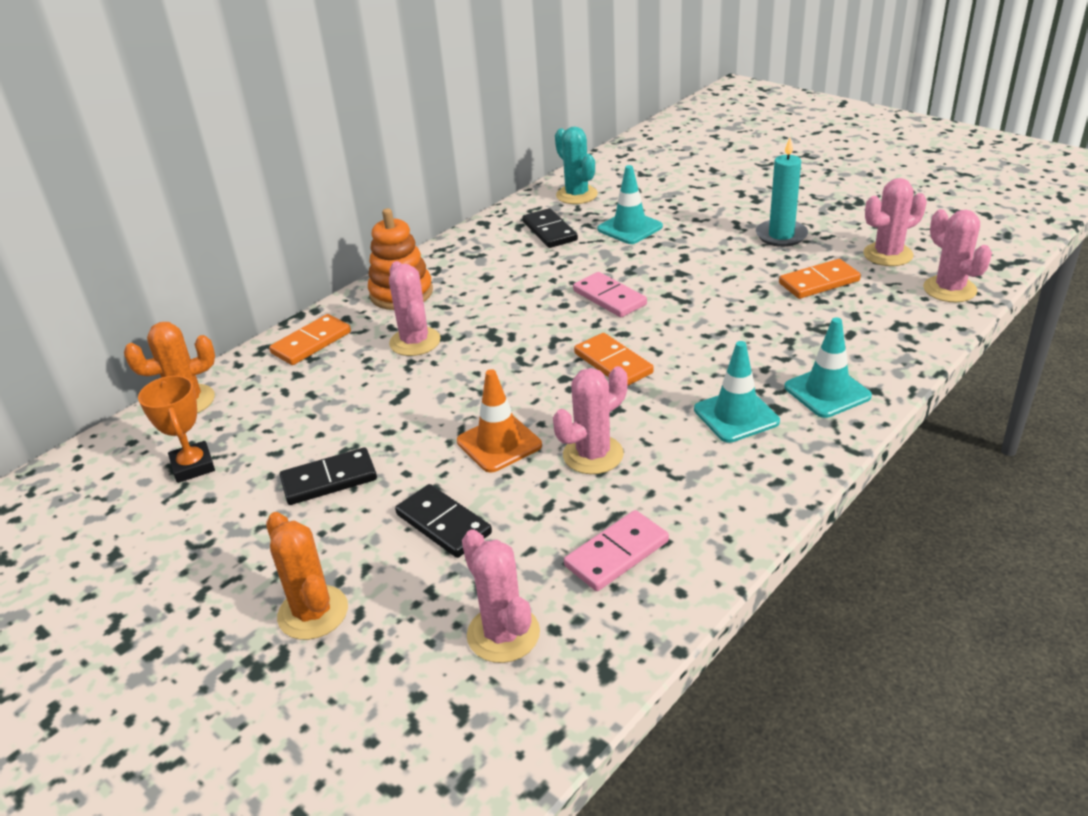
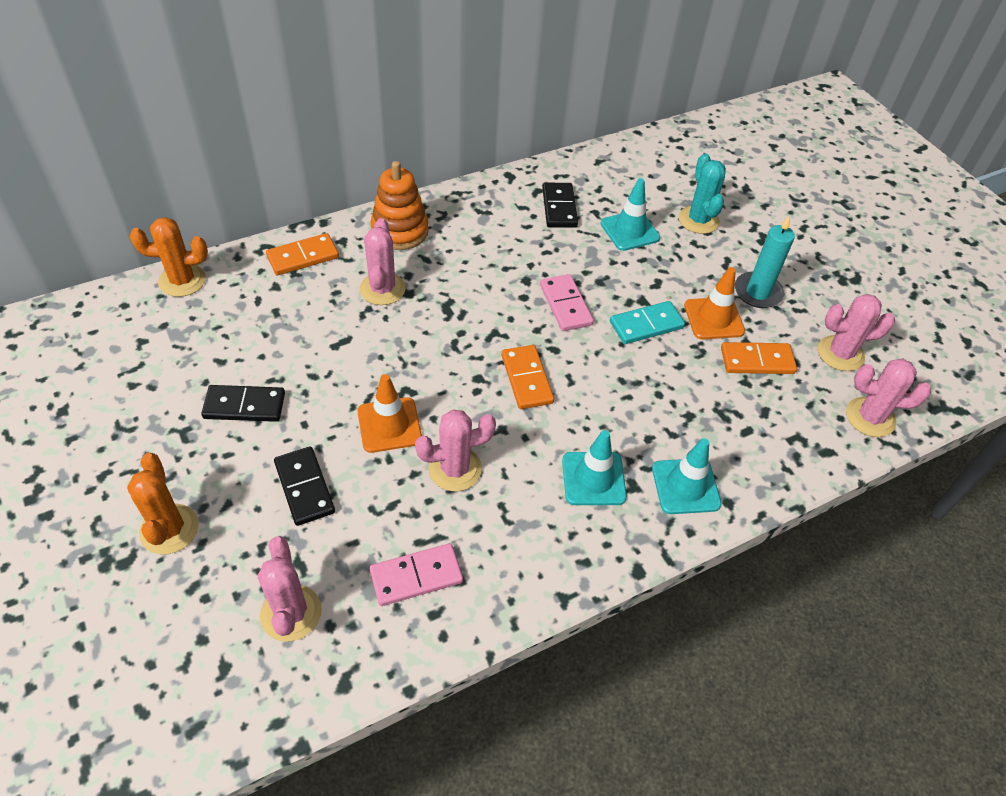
camera: 15 degrees right, 15 degrees up
(193, 466) = (155, 349): orange trophy -> none
(576, 195) = (606, 173): turquoise cactus -> turquoise cactus (698, 220)
(697, 288) = (646, 325): none -> turquoise domino
(756, 265) = (713, 318): none -> orange traffic cone
(949, 289) = (870, 417): pink cactus -> pink cactus turned 75 degrees counterclockwise

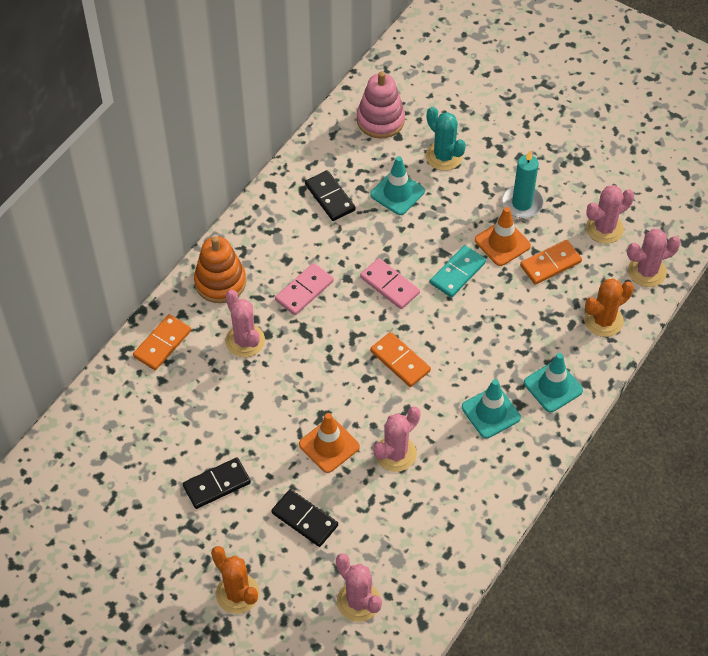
camera: 25 degrees left, 5 degrees up
(182, 280) = (85, 412): orange cactus -> orange cactus (603, 320)
(416, 576) = (420, 537): pink domino -> pink domino (304, 290)
(654, 168) = (380, 120): none -> pink stacking toy

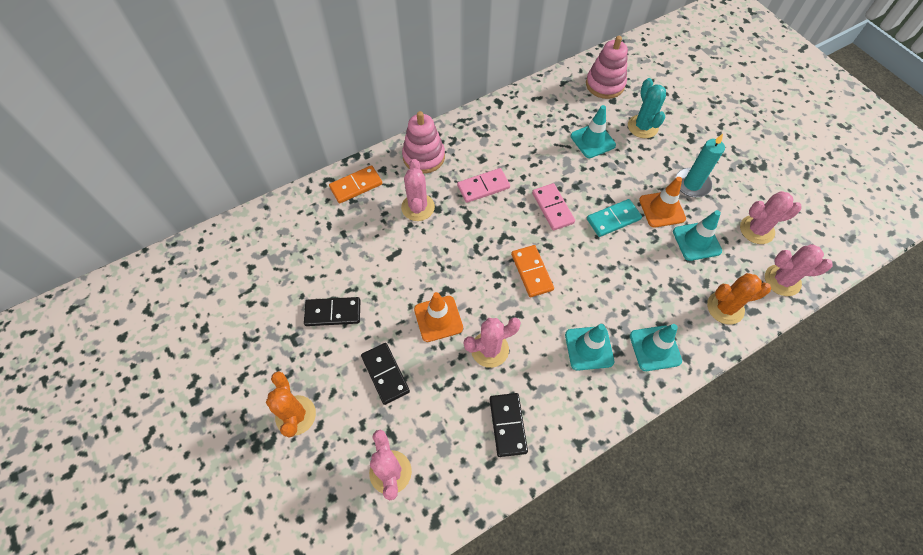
camera: 25 degrees right, 5 degrees up
(220, 282) = (424, 157): orange stacking toy -> pink stacking toy
(330, 197) = (538, 126): black domino -> black domino (507, 425)
(550, 264) = (696, 241): orange domino -> turquoise traffic cone

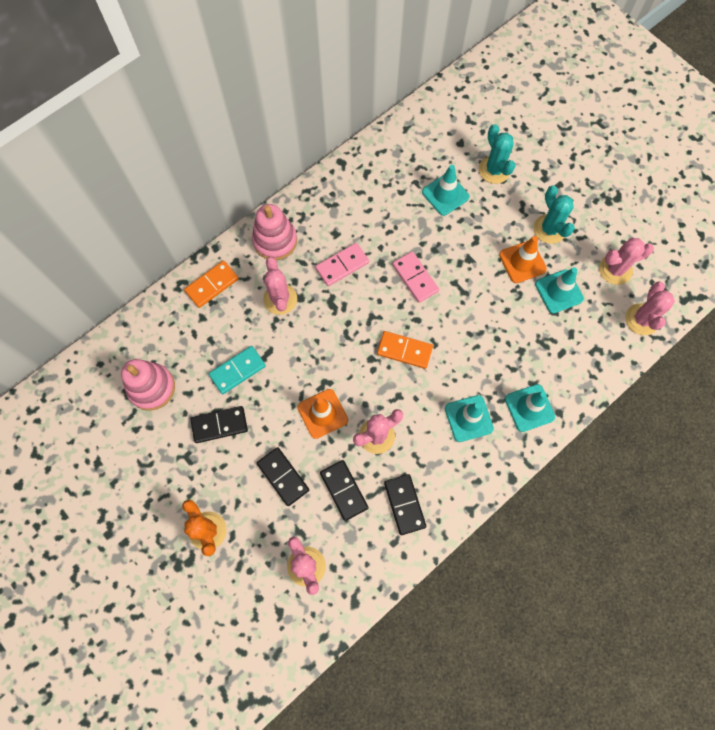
camera: 10 degrees left, 10 degrees up
(446, 399) = (344, 490): none -> black domino
(532, 272) = (404, 350): orange domino -> orange domino turned 45 degrees counterclockwise
(605, 84) = (450, 124): pink stacking toy -> pink stacking toy (151, 388)
(613, 219) = (476, 280): turquoise domino -> turquoise domino (237, 370)
(692, 184) = (549, 229): turquoise candle -> turquoise cactus
(725, 308) = (590, 356): orange cactus -> none
(782, 280) = (642, 319): pink cactus -> pink cactus turned 75 degrees counterclockwise

